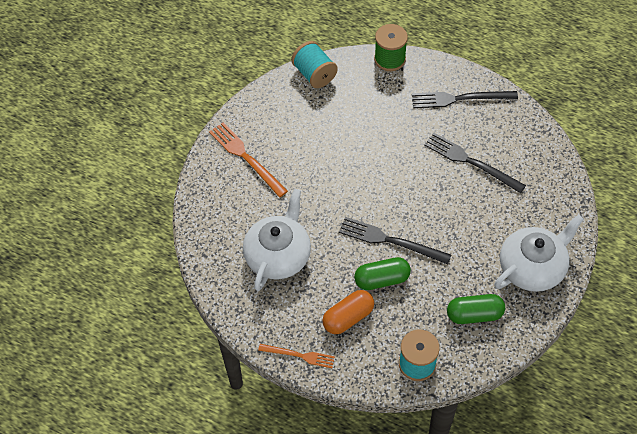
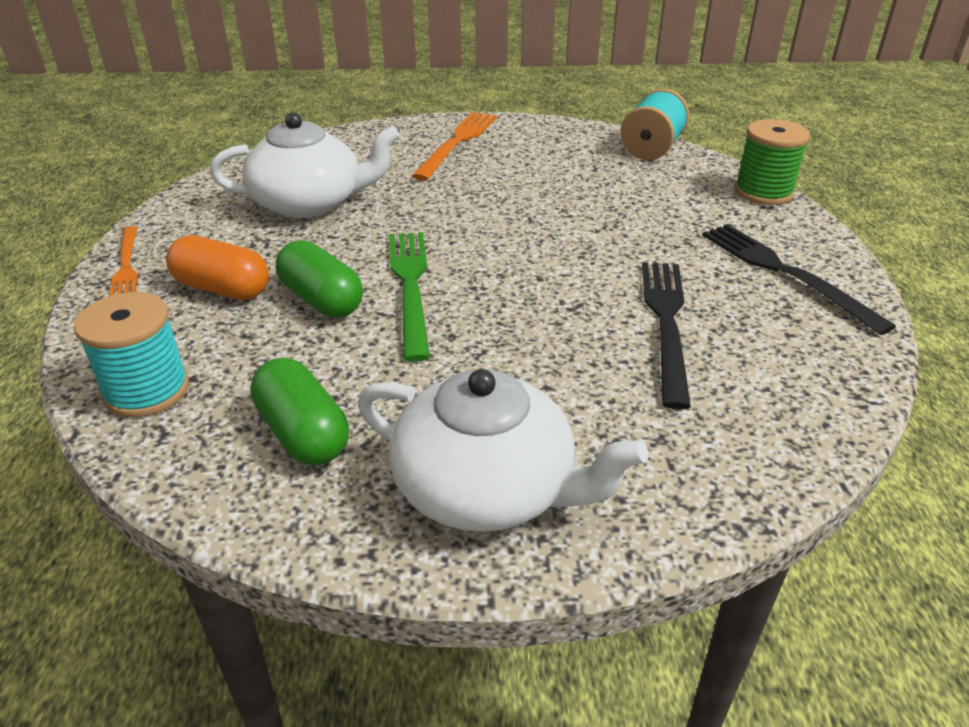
camera: 60 degrees right, 20 degrees down
(390, 241) = (410, 286): black fork -> green fork

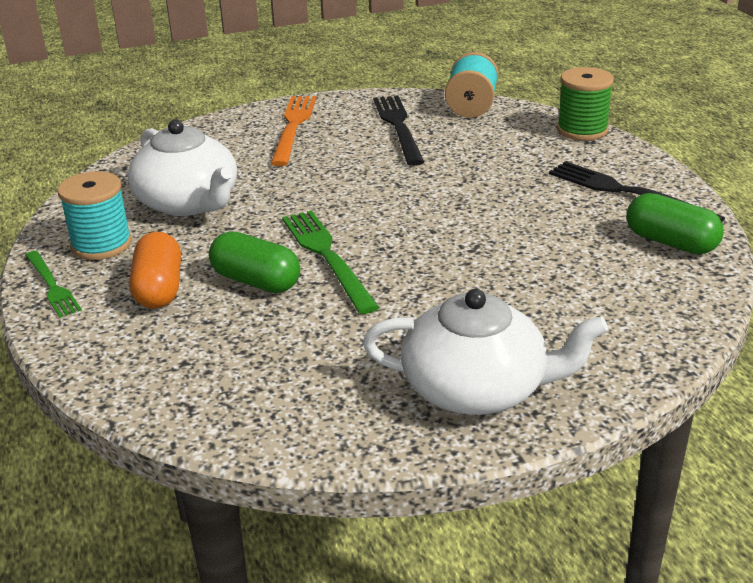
camera: 15 degrees left, 5 degrees down
(126, 265) = (52, 285): orange fork -> green fork
(147, 391) = (151, 379): turquoise spool -> turquoise spool (101, 245)
(222, 289) = (159, 289): orange capsule -> orange capsule turned 75 degrees clockwise
(303, 433) = (309, 382): green capsule -> green capsule (671, 242)
(309, 203) = (188, 202): white teapot -> white teapot turned 75 degrees clockwise
(666, 323) = (552, 247): black fork -> black fork (398, 127)

